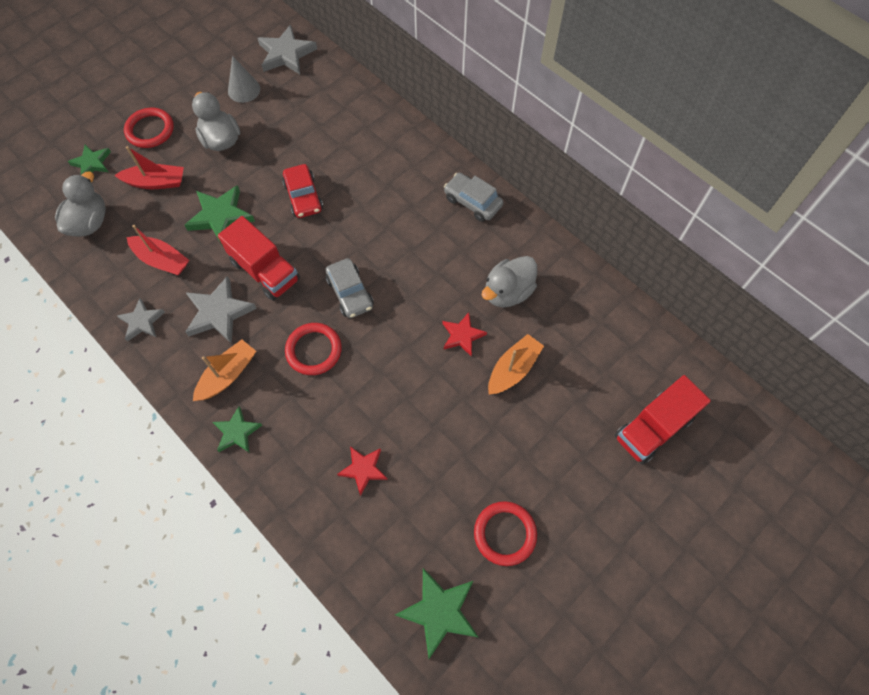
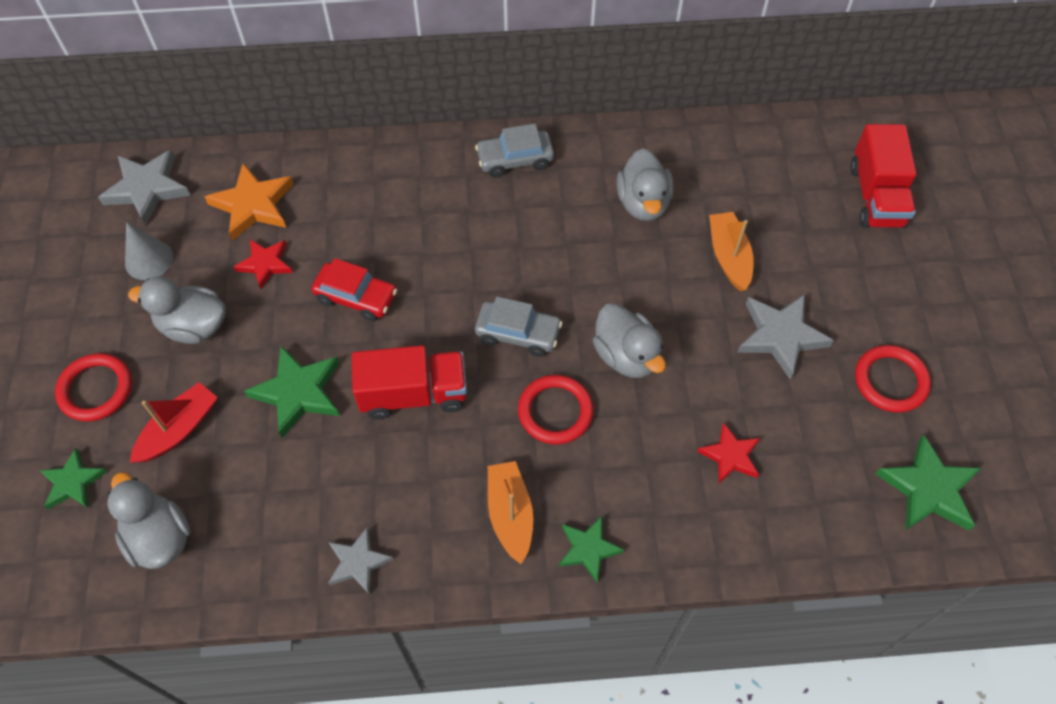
camera: 50 degrees left, 5 degrees down
(162, 260) = (295, 490): red boat -> none
(219, 312) = (423, 473): grey star -> grey star (780, 336)
(319, 105) = (253, 205): none -> orange star
(385, 361) = (626, 356): none -> grey duck
(462, 335) = (656, 272): red star -> red star (265, 264)

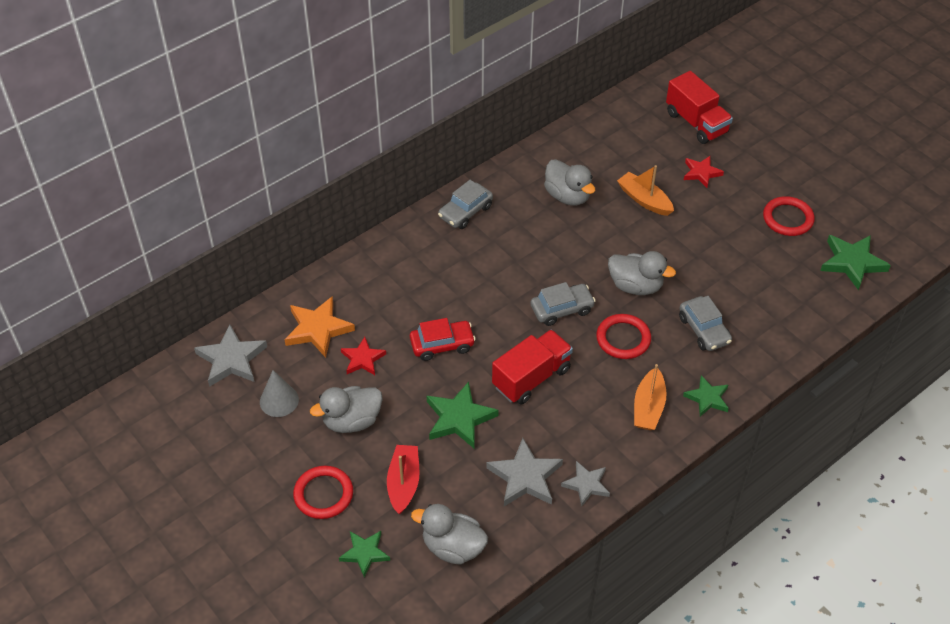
camera: 35 degrees left, 10 degrees down
(510, 514) = (648, 407): orange boat -> orange boat turned 120 degrees counterclockwise
(660, 460) = (704, 330): none -> grey car
(730, 456) = (739, 305): red star -> red star (701, 173)
(780, 336) = (710, 227): grey star -> grey star (525, 477)

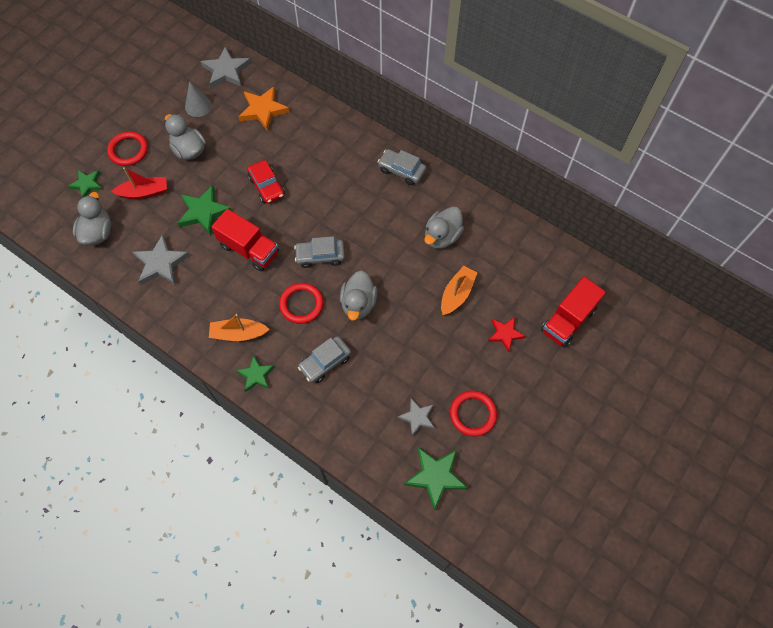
camera: 75 degrees right, 15 degrees up
(363, 359) = (243, 142): red star -> none
(562, 309) = (320, 256): grey car -> grey car turned 120 degrees clockwise
(586, 484) = (160, 304): grey star -> grey star (417, 417)

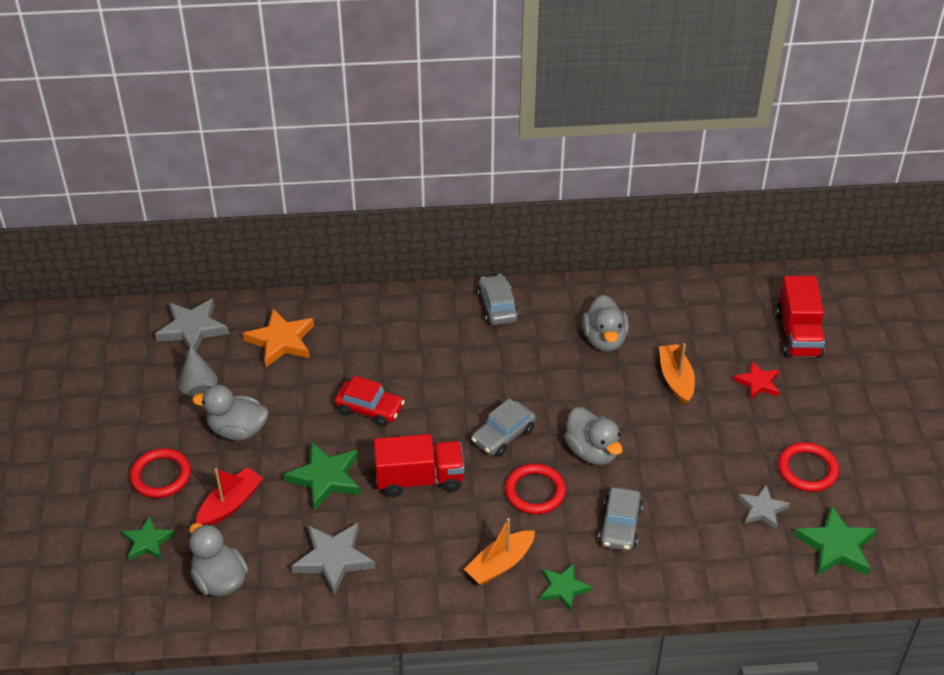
camera: 40 degrees left, 20 degrees down
(401, 170) = (497, 307): grey car -> grey car turned 90 degrees clockwise

